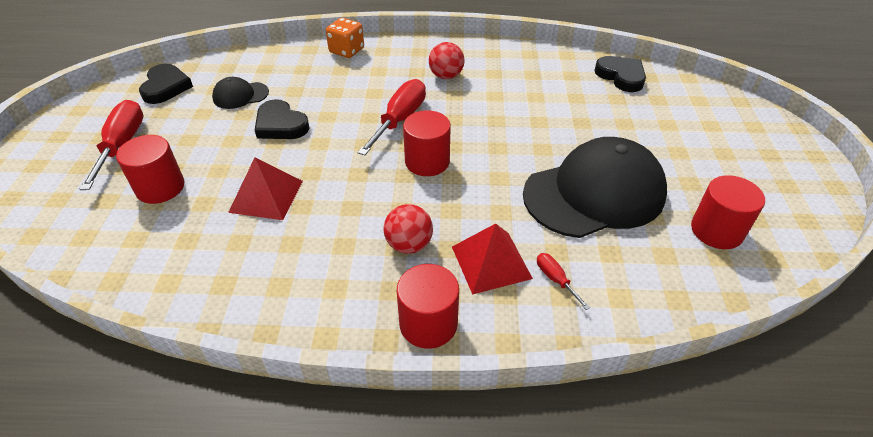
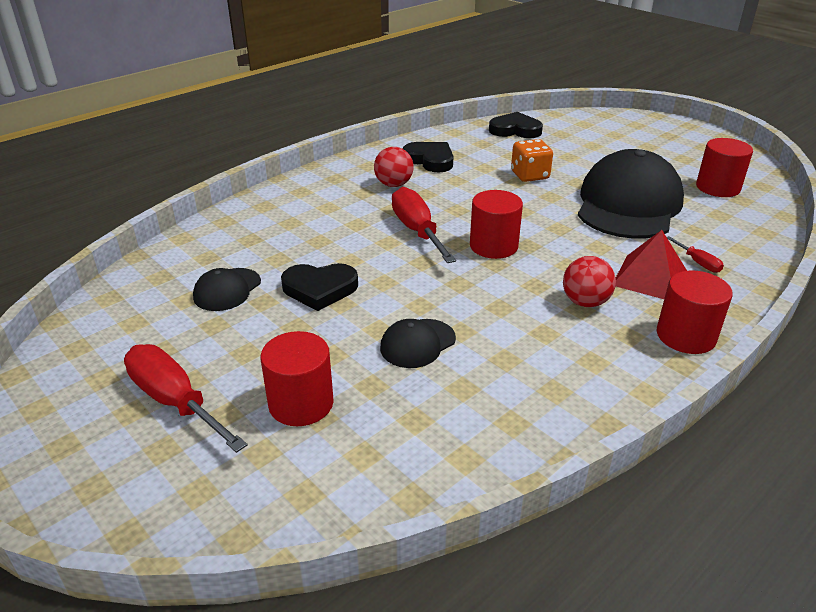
camera: 45 degrees left, 10 degrees down
(166, 87) = (118, 328): black heart -> black heart (430, 160)
(266, 196) = (417, 343): red pyramid -> black cap
(346, 51) = (266, 206): orange dice -> orange dice (529, 175)
(555, 279) = (698, 263): red screwdriver -> red screwdriver turned 135 degrees counterclockwise

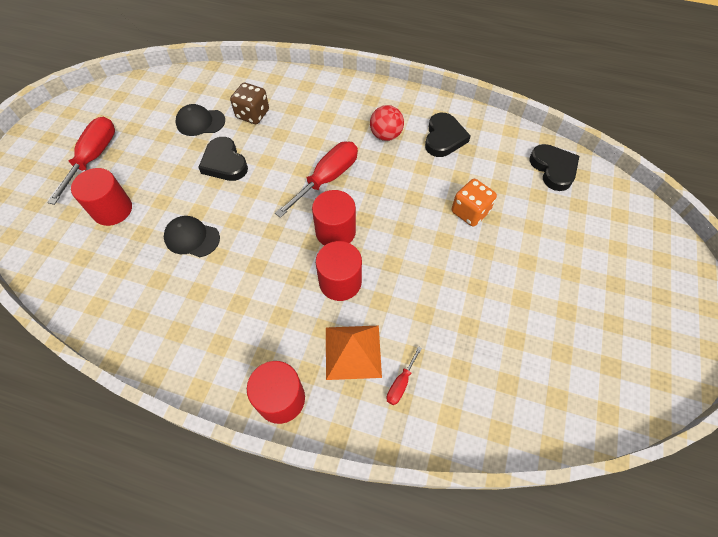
camera: 60 degrees right, 25 degrees up
(264, 250) = (252, 114): none -> brown dice
(585, 302) = (291, 316): red ball -> none
(628, 204) = (471, 301): black cap -> none
(650, 278) = (353, 352): red pyramid -> orange pyramid
(718, 188) = (567, 370): red cylinder -> red cylinder (340, 282)

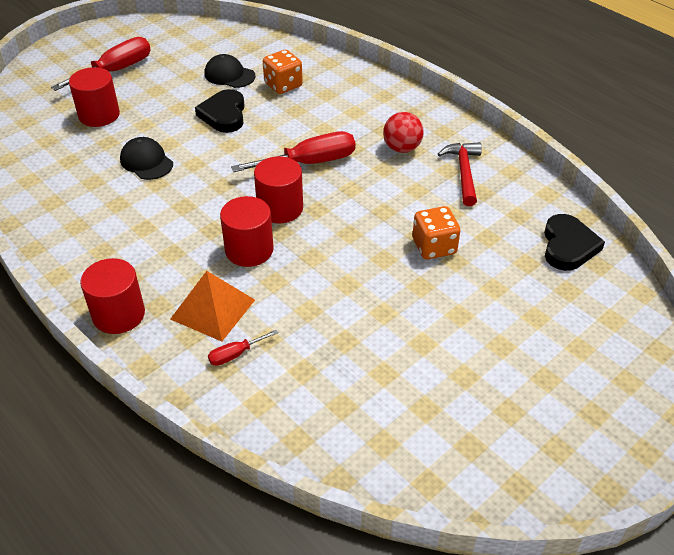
camera: 30 degrees right, 15 degrees down
(252, 114) = (283, 85): brown dice -> orange dice
(444, 138) = (463, 173): black heart -> red hammer

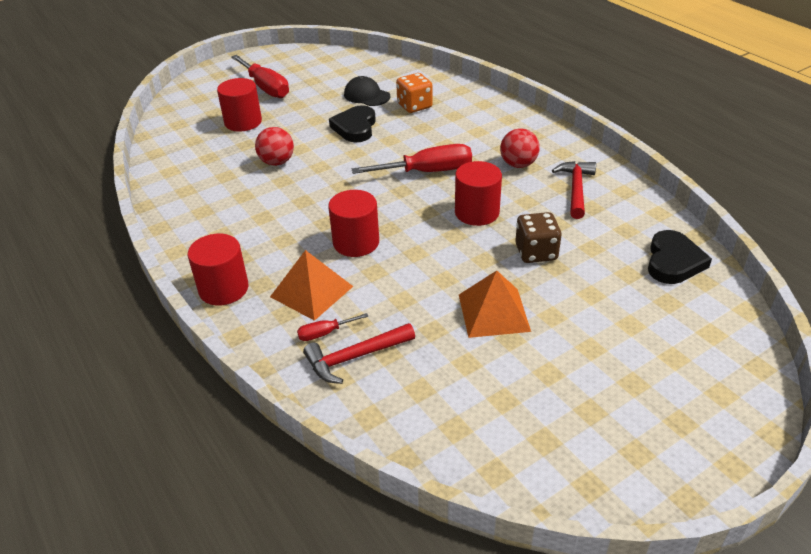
camera: 10 degrees right, 5 degrees down
(116, 71) = (265, 87): red screwdriver -> red screwdriver turned 90 degrees clockwise
(146, 162) = (277, 162): black cap -> red ball
(271, 378) = (355, 357): none -> red hammer
(280, 208) = (392, 209): red cylinder -> red cylinder (477, 212)
(402, 316) = (493, 312): none -> orange pyramid
(434, 247) = (536, 252): orange dice -> brown dice

